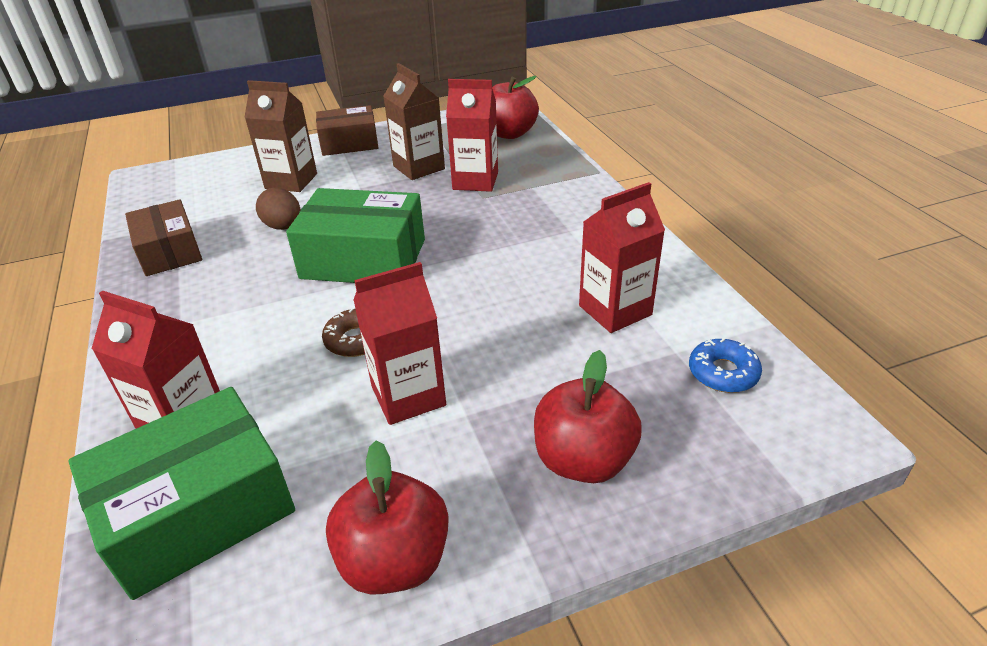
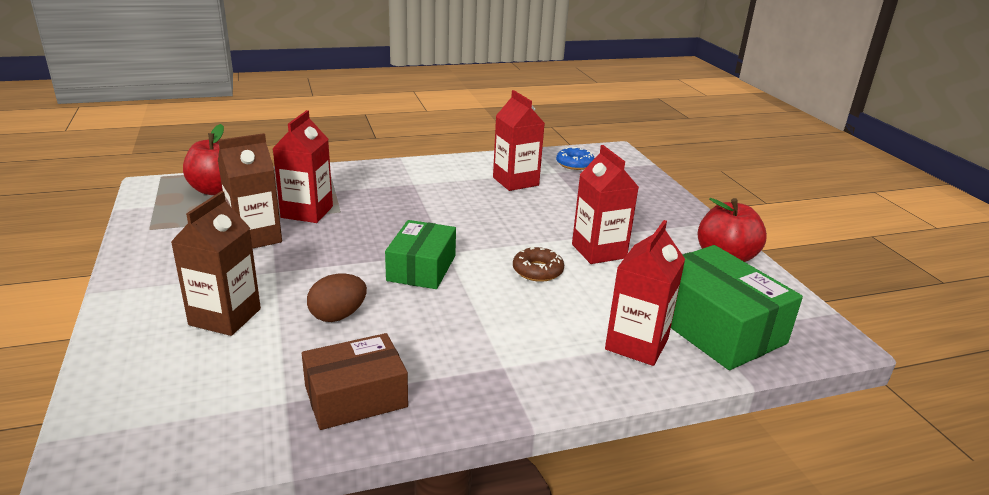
camera: 90 degrees left, 10 degrees down
(349, 143) = (148, 279): brown box -> none
(363, 259) = (421, 268): green box -> green box, size x0.67
(583, 460) = (644, 204): red apple -> none

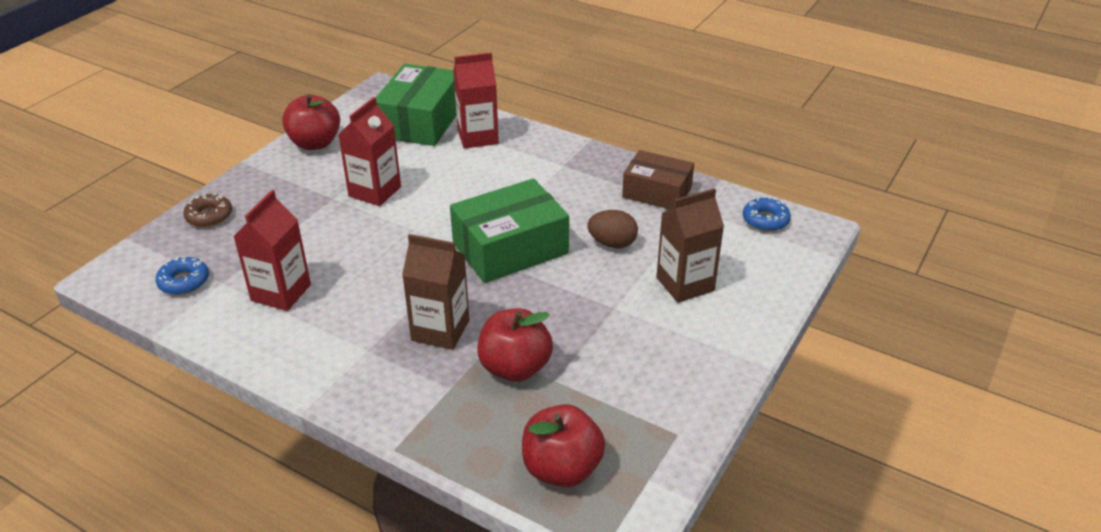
camera: 130 degrees left, 10 degrees up
(176, 439) = (765, 220): none -> blue donut
(255, 237) = (594, 358): brown carton -> brown carton (440, 330)
(307, 212) = (515, 368): red carton -> red apple
(421, 268) = (510, 248): green box -> green box, size x1.50
(537, 271) = (441, 202): brown donut -> brown donut (209, 216)

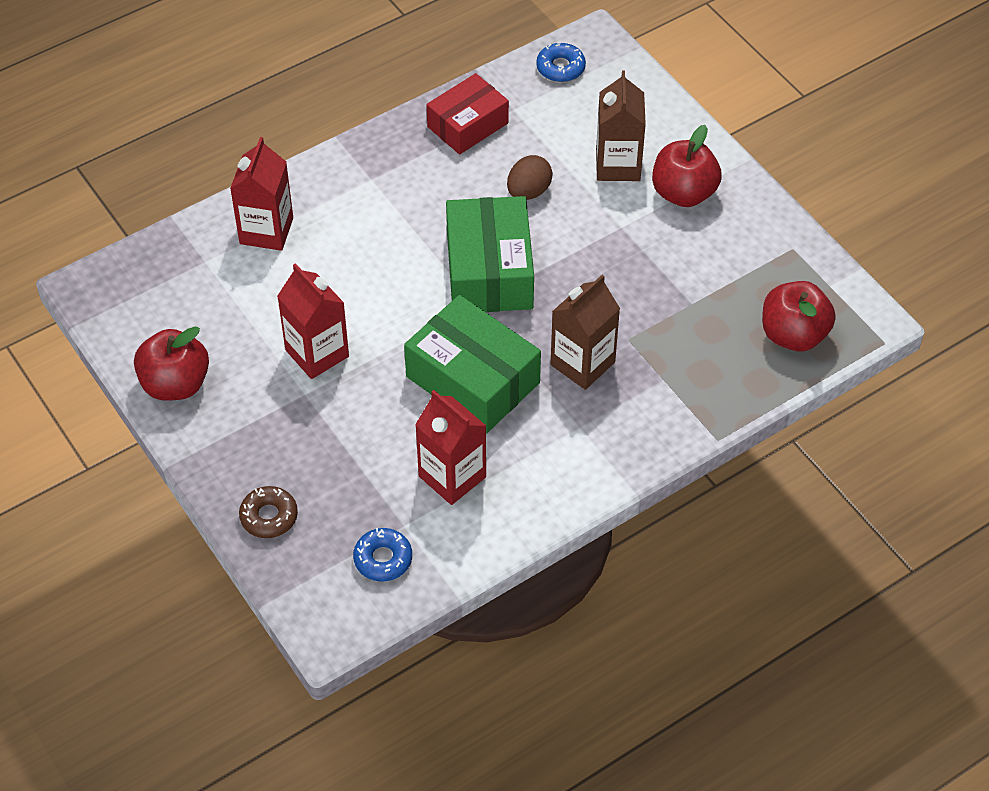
camera: 65 degrees left, 15 degrees up
(420, 121) = (195, 272): green box -> green box (472, 380)
(515, 368) = (662, 325): red apple -> red apple (683, 193)
(657, 192) = (468, 125): brown box -> red box

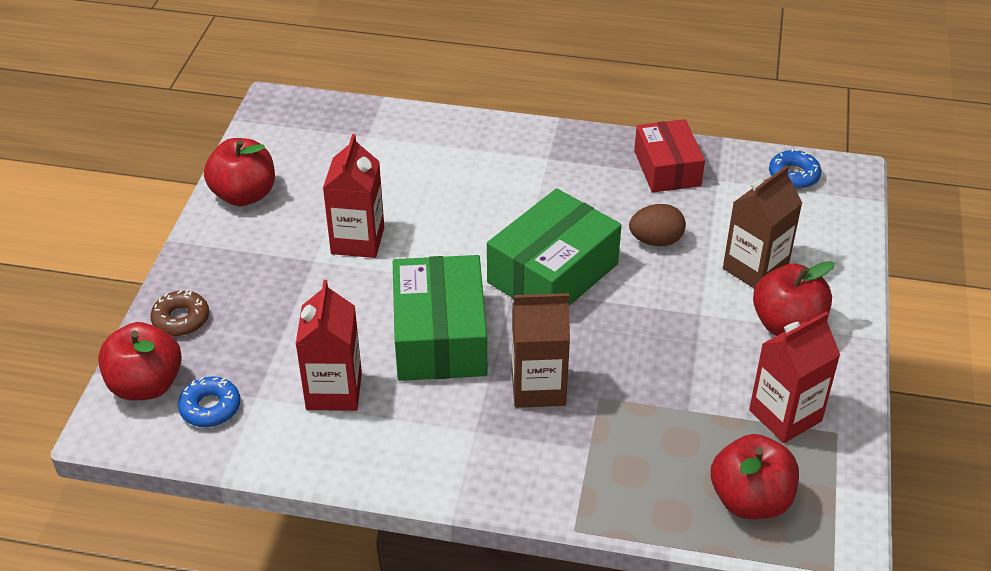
camera: 45 degrees right, 10 degrees down
(266, 231) = (431, 144): red carton -> red carton (785, 415)
(313, 583) = (146, 385): none -> red apple
(468, 125) = (667, 168): red box -> red box turned 75 degrees clockwise

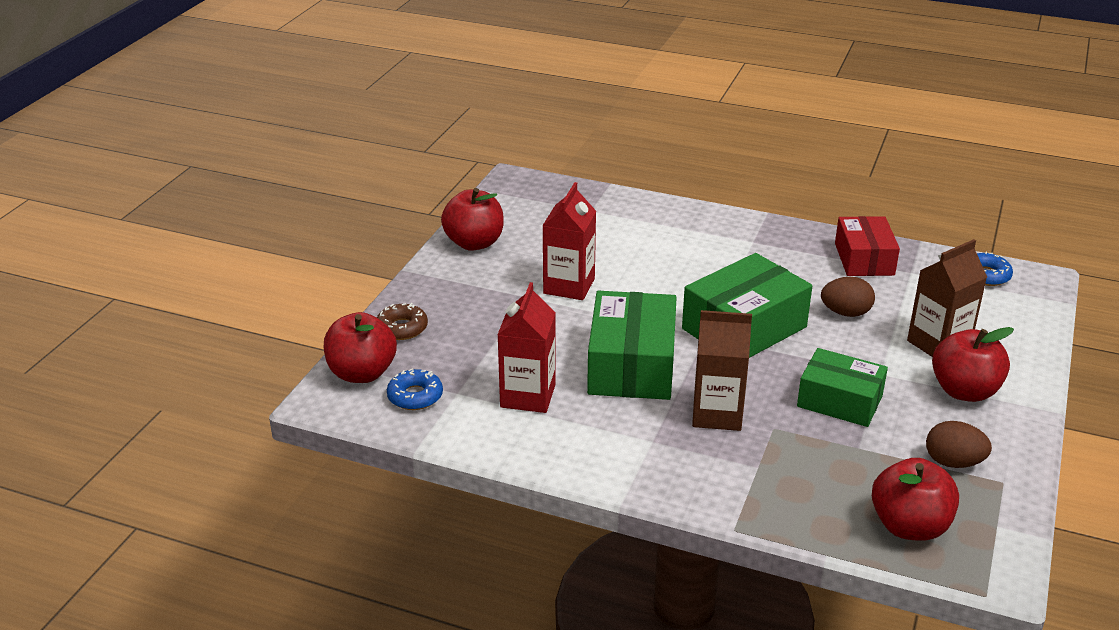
camera: 10 degrees right, 10 degrees down
(662, 354) = (839, 401): none -> green box
(785, 415) = (953, 462): red carton -> brown egg

